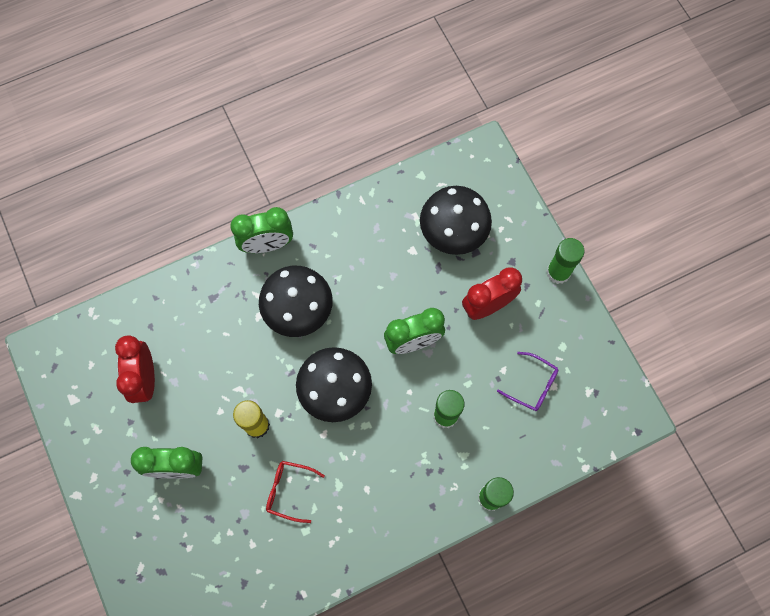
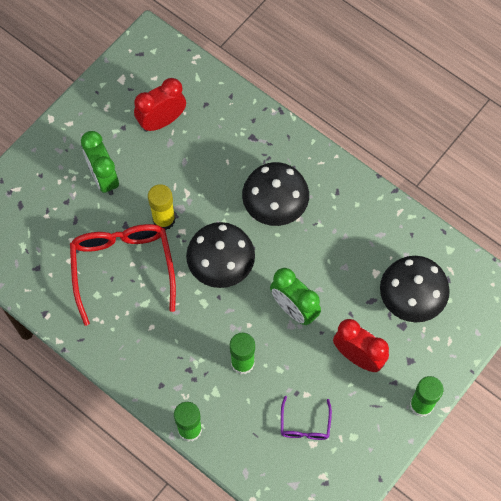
camera: 65 degrees right, 5 degrees down
(267, 244) = (319, 156): green clock -> none
(289, 491) = (123, 268): red glasses -> red glasses, size x2.08

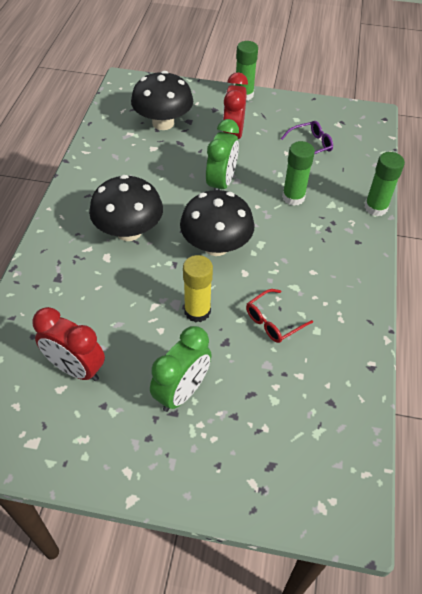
camera: 120 degrees left, 15 degrees down
(123, 268) = (273, 321): red glasses -> red glasses, size x0.48

